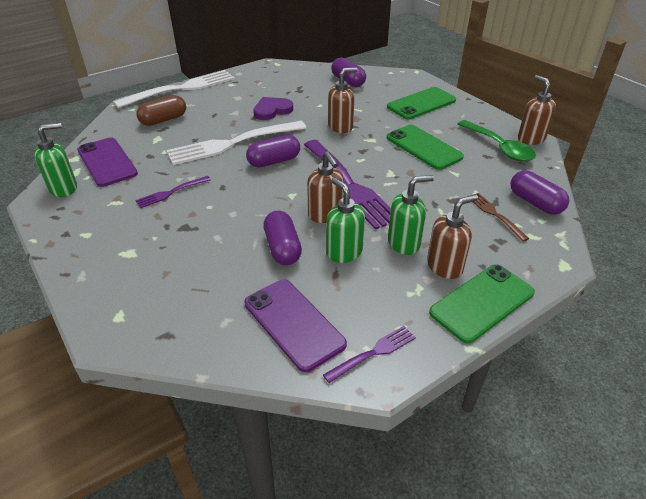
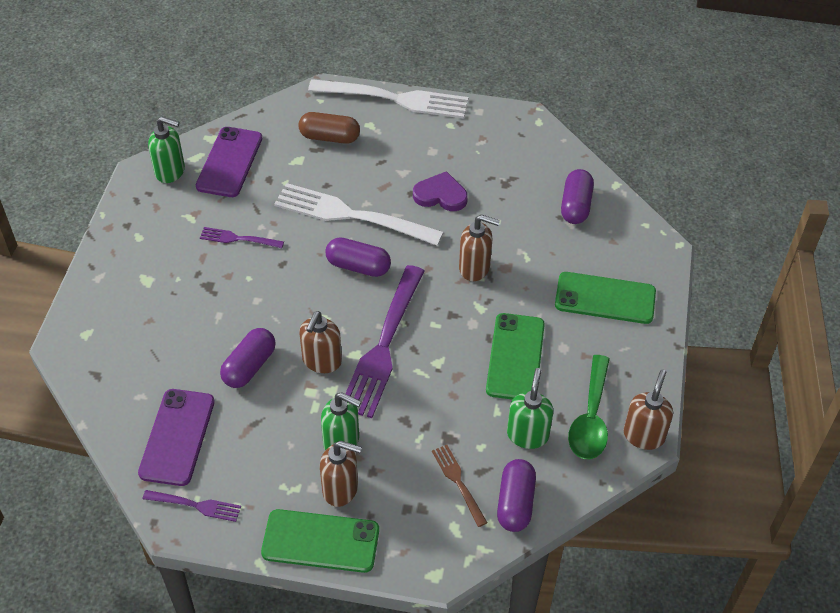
camera: 45 degrees right, 10 degrees up
(344, 252) = (287, 409): green soap dispenser -> green soap dispenser (527, 435)
(495, 215) = (458, 482): brown fork -> brown fork turned 45 degrees counterclockwise

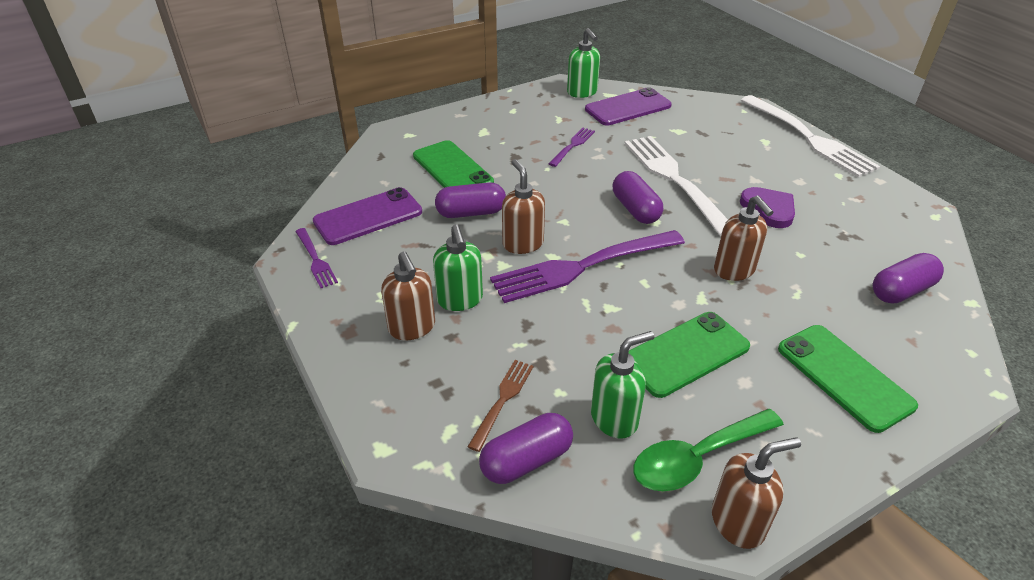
camera: 50 degrees right, 10 degrees down
(238, 239) = (572, 146): purple fork -> purple fork turned 60 degrees clockwise
(320, 541) = (347, 347): green phone -> green phone (452, 169)
(322, 361) = (523, 244): brown soap dispenser -> brown soap dispenser turned 90 degrees clockwise
(329, 137) = (722, 131): brown capsule -> none

